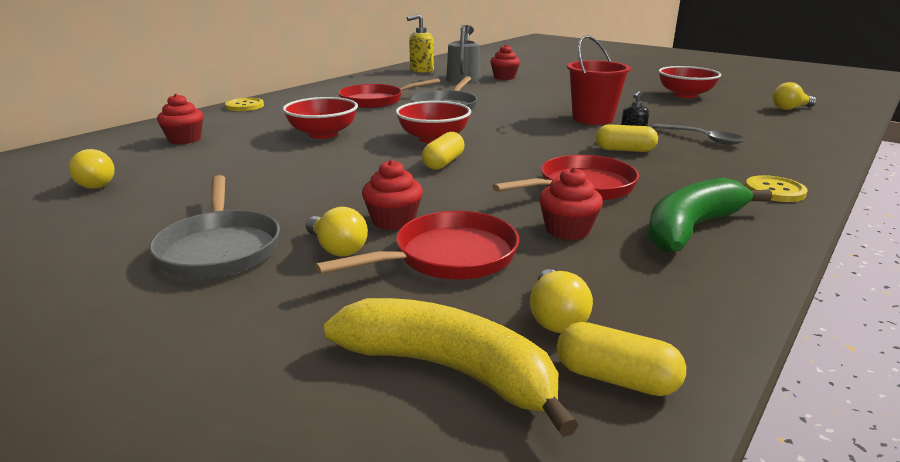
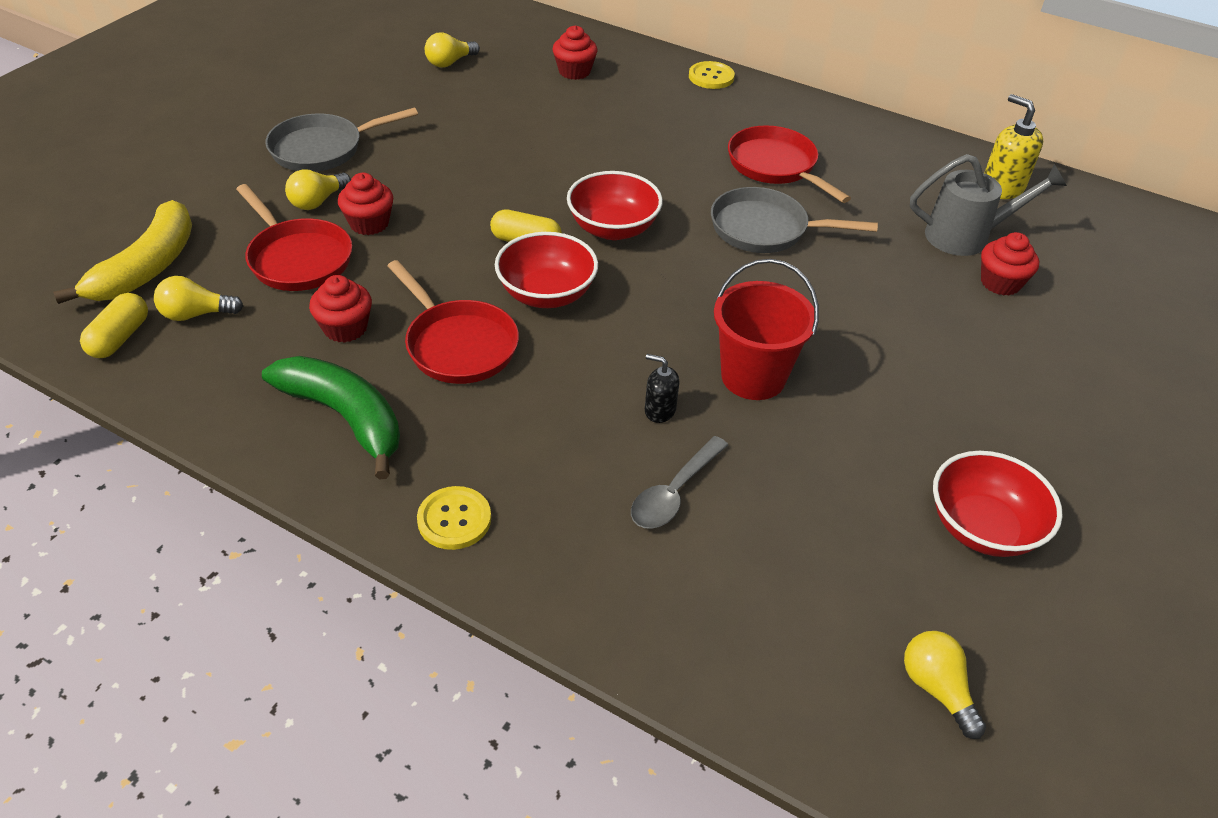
camera: 80 degrees right, 20 degrees up
(323, 134) = (613, 148): red bowl -> red bowl (546, 294)
(624, 150) = (599, 396): yellow capsule -> none

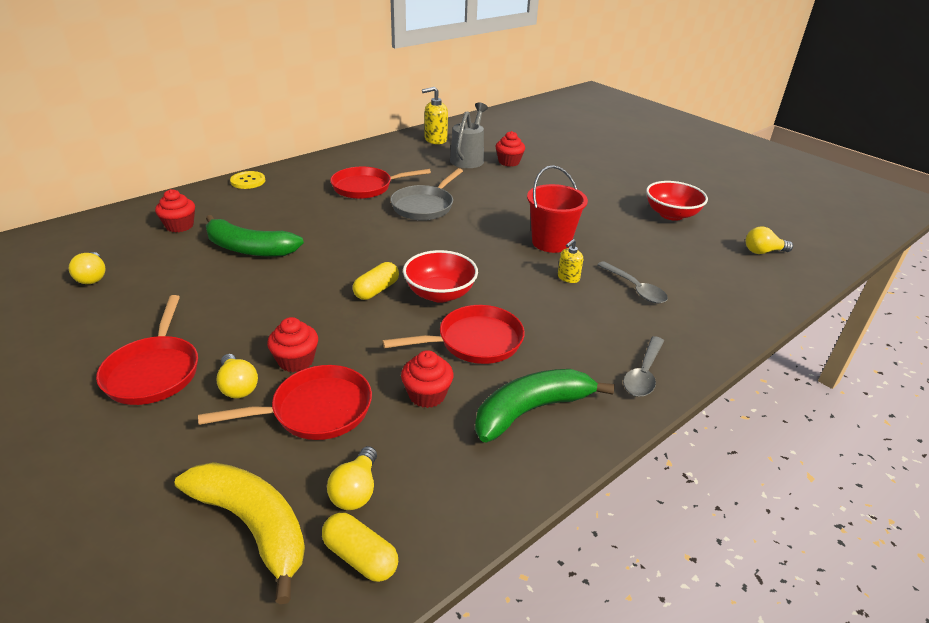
camera: 70 degrees left, 10 degrees down
(322, 149) = (154, 371): grey pan -> red pan
(454, 519) = (643, 374): yellow button -> grey spoon
(558, 129) = (249, 248): none -> green banana
(613, 228) = (387, 254): red bowl -> none
(659, 410) = (568, 278): black soap dispenser -> yellow soap dispenser

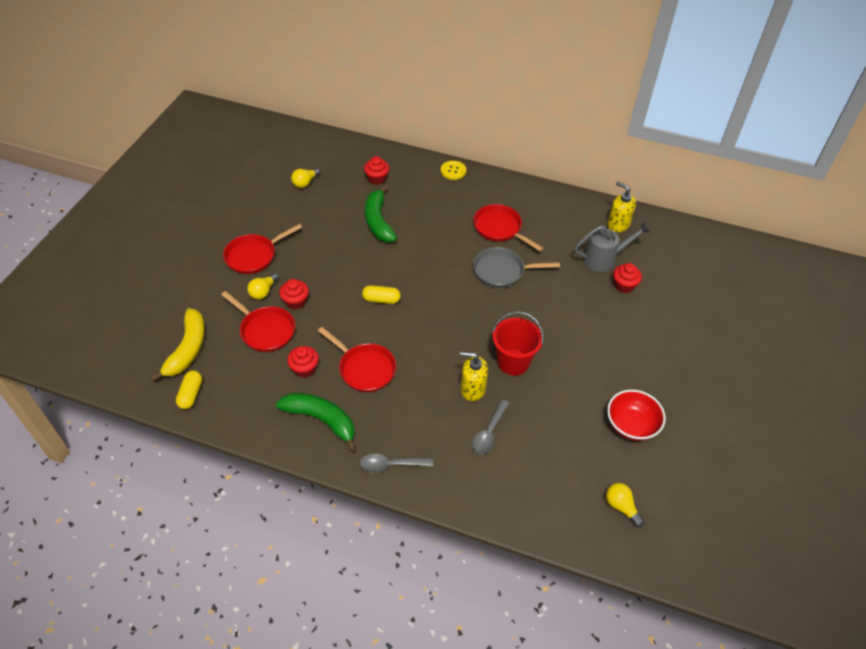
camera: 60 degrees right, 15 degrees up
(356, 490) = (225, 373): yellow light bulb -> none
(440, 294) = (400, 330): red bowl -> none
(568, 278) = (472, 389): yellow soap dispenser -> yellow soap dispenser, size x1.68

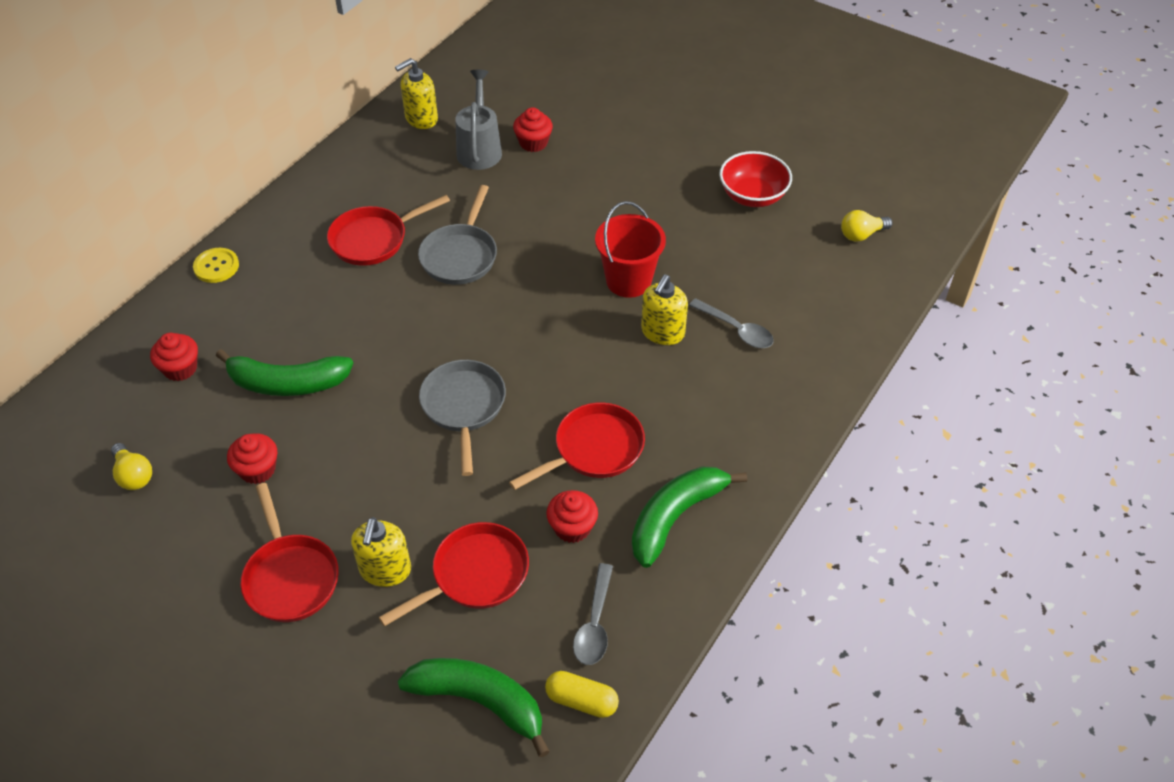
camera: 75 degrees left, 0 degrees up
(188, 349) = (479, 701): yellow banana -> green banana
(263, 292) = (385, 570): yellow light bulb -> yellow soap dispenser
(295, 301) = (426, 524): red cupcake -> red cupcake (257, 470)
(381, 300) = (464, 407): yellow capsule -> grey pan
(391, 465) = (768, 444): grey spoon -> grey spoon (594, 624)

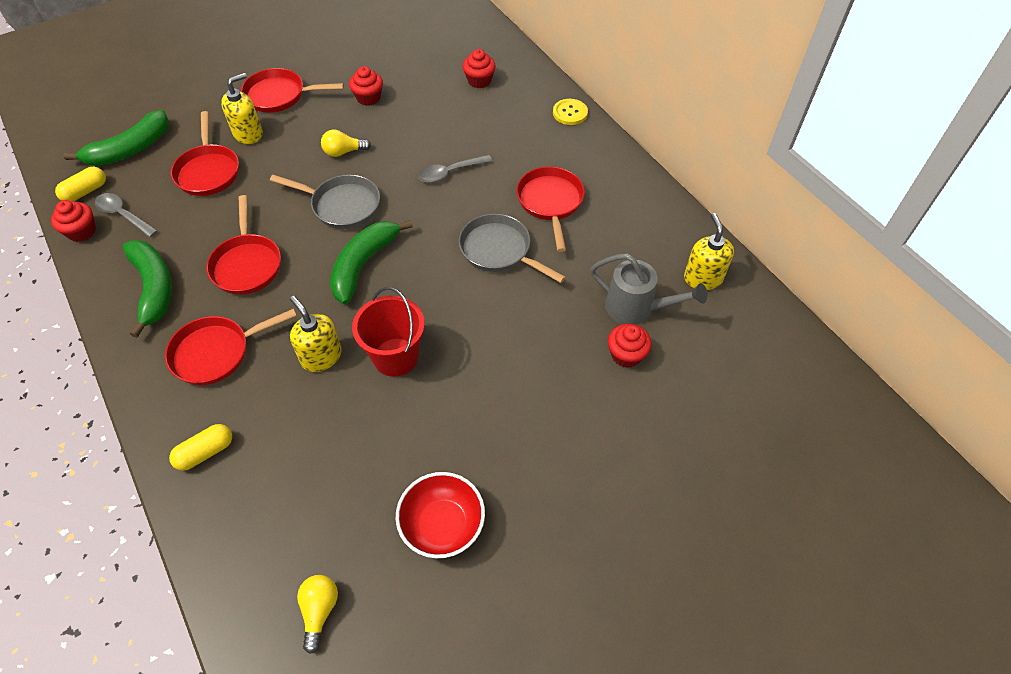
camera: 115 degrees right, 5 degrees up
(133, 475) = (405, 50): yellow light bulb -> yellow light bulb (344, 152)
(287, 383) = (431, 124): green banana -> green banana (363, 264)
(385, 570) = (248, 134): yellow soap dispenser -> yellow soap dispenser turned 105 degrees clockwise
(572, 527) = (197, 229): red cupcake -> red cupcake (82, 231)
(711, 414) = (216, 352): none -> red pan
(736, 330) = (283, 415): grey spoon -> grey spoon (449, 172)
(807, 364) = (205, 452): none -> yellow capsule

